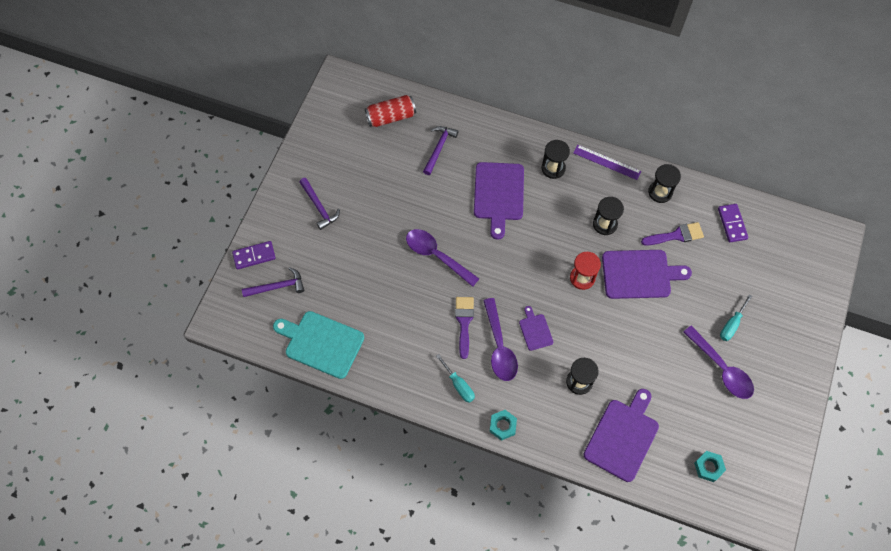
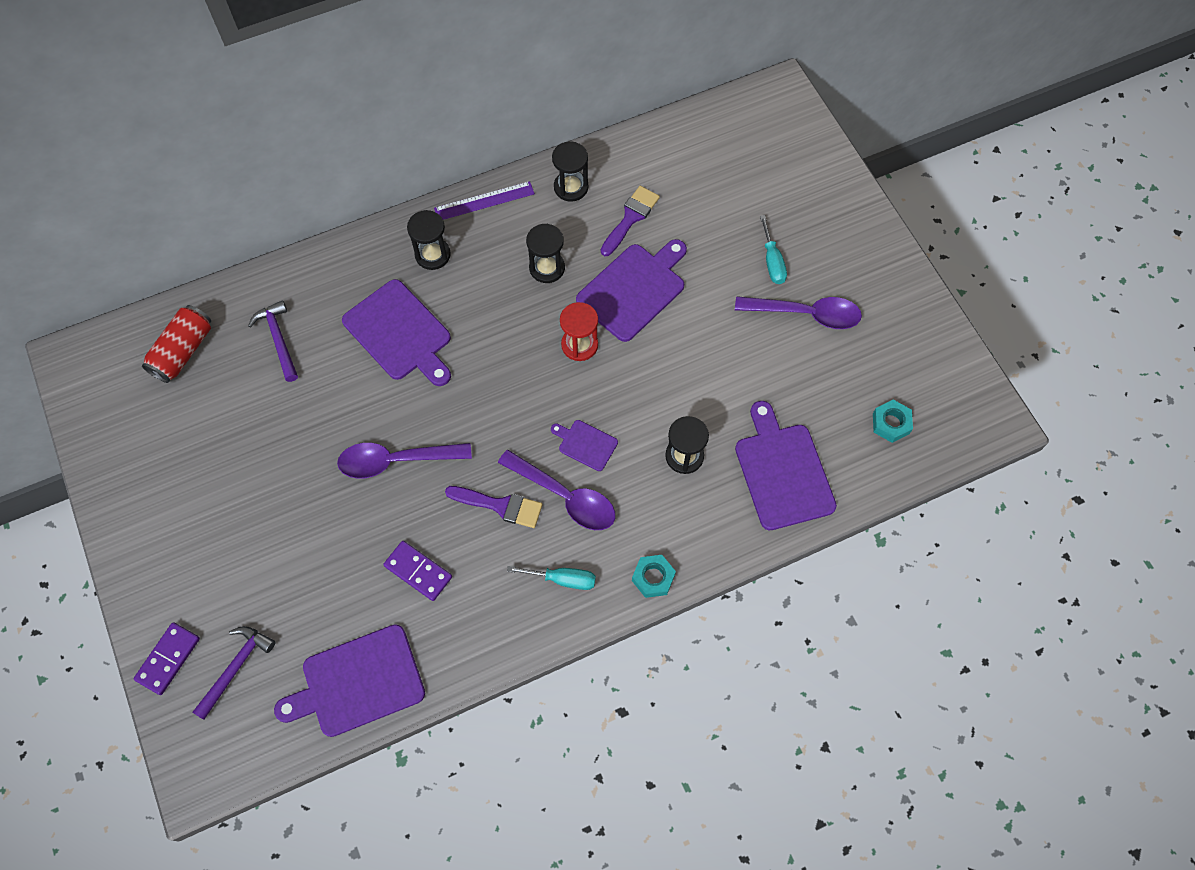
camera: 45 degrees left, 0 degrees up
(319, 207) = (195, 529): purple hammer -> none
(321, 343) = (358, 682): turquoise cutting board -> purple cutting board
(464, 322) = (500, 506): purple brush -> purple brush turned 150 degrees clockwise
(732, 224) = (673, 160): purple domino -> purple domino (418, 571)

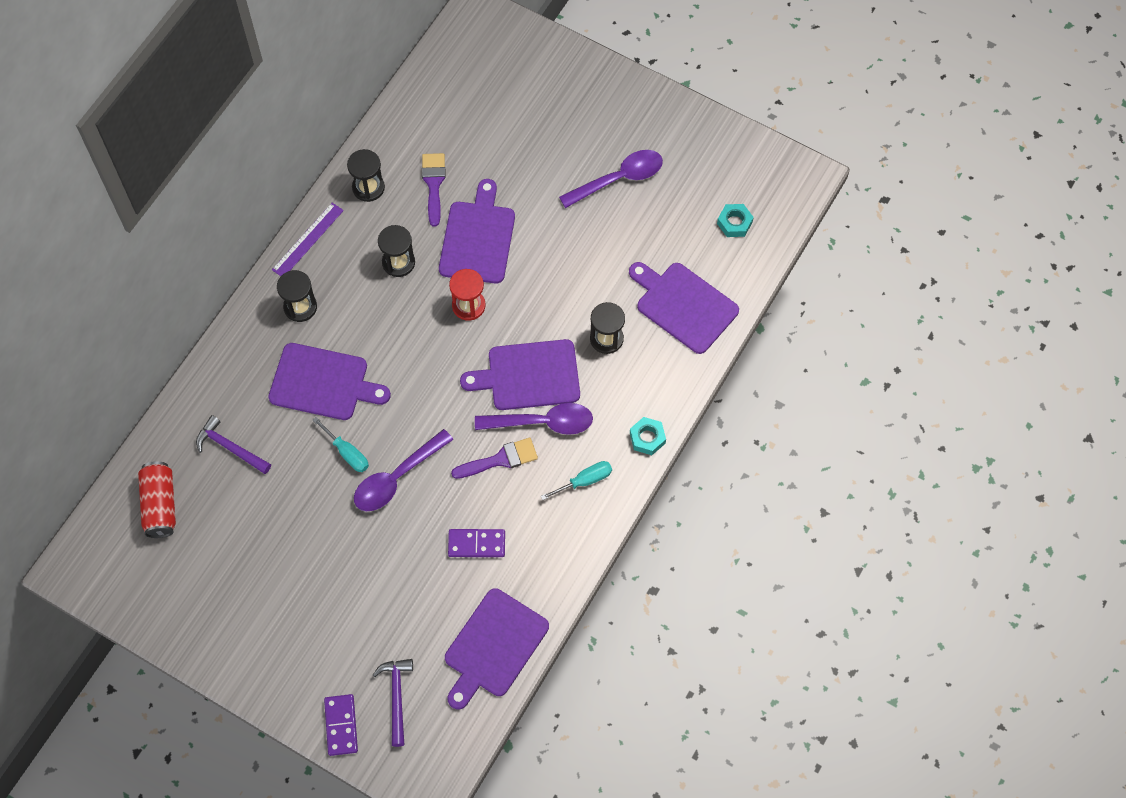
camera: 35 degrees left, 0 degrees up
(585, 444) = (529, 375): purple cutting board -> purple cutting board, size x1.97
(772, 261) = (565, 153): turquoise screwdriver -> turquoise screwdriver (347, 453)

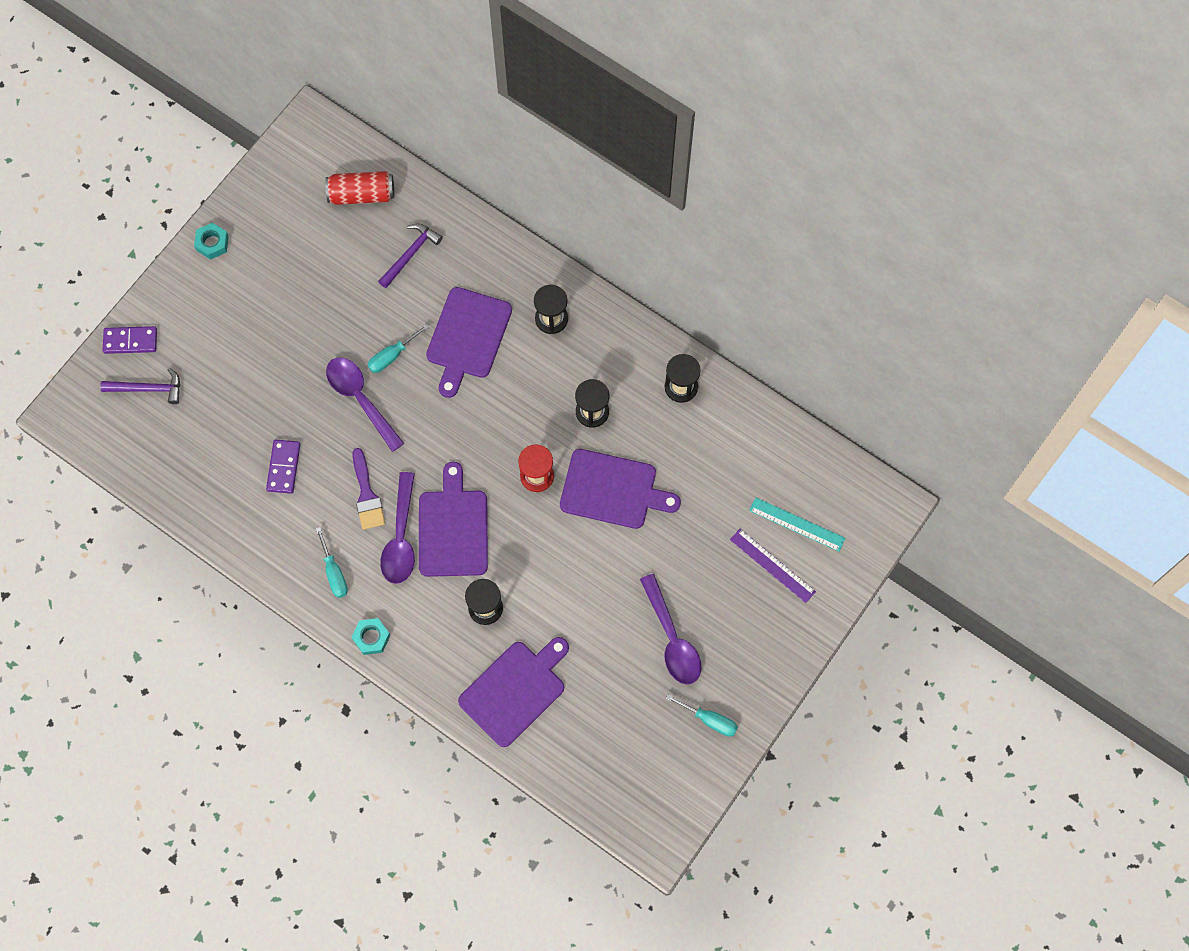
camera: 95 degrees right, 5 degrees up
(308, 240) = (625, 328): purple ruler -> purple ruler (772, 565)
(433, 184) = (680, 450): purple brush -> none
(494, 646) = (181, 476): purple cutting board -> none
(499, 85) = (797, 524): none -> turquoise ruler
(690, 144) = (709, 720): none -> turquoise screwdriver
(734, 223) = (608, 756): turquoise nut -> turquoise nut (212, 243)

